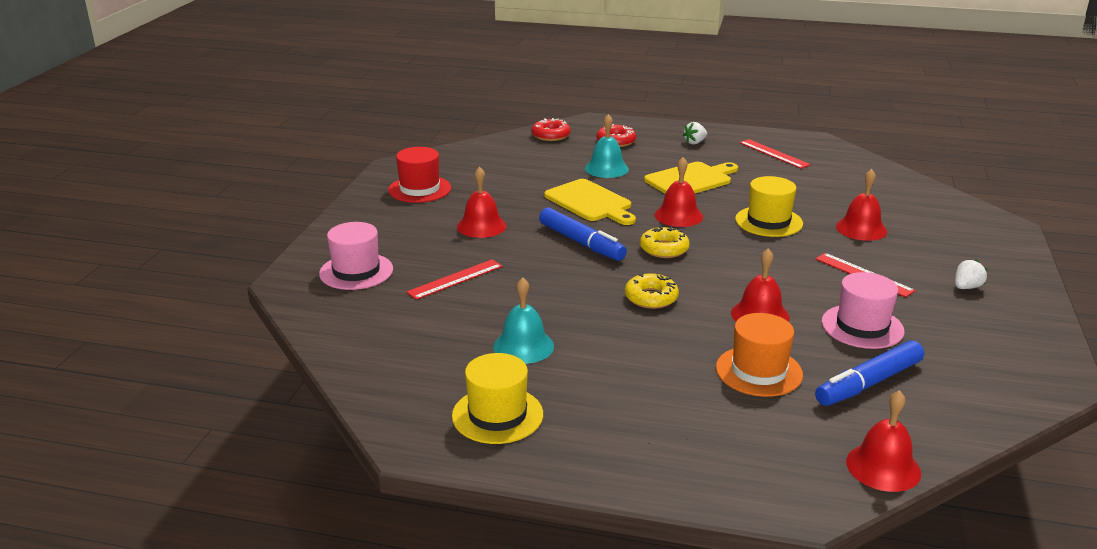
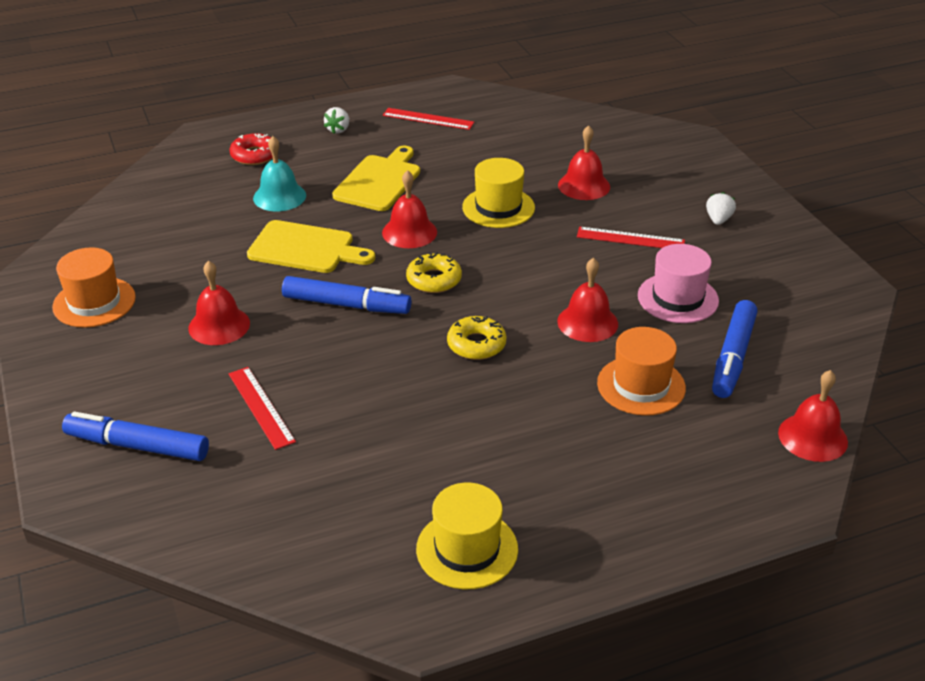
camera: 35 degrees left, 10 degrees up
(356, 271) = (137, 446): pink hat -> blue marker
(419, 189) = (94, 302): red hat -> orange hat
(455, 279) = (261, 407): red ruler -> red ruler turned 45 degrees counterclockwise
(523, 346) = (413, 457): turquoise bell -> none
(550, 135) = (173, 171): red donut -> none

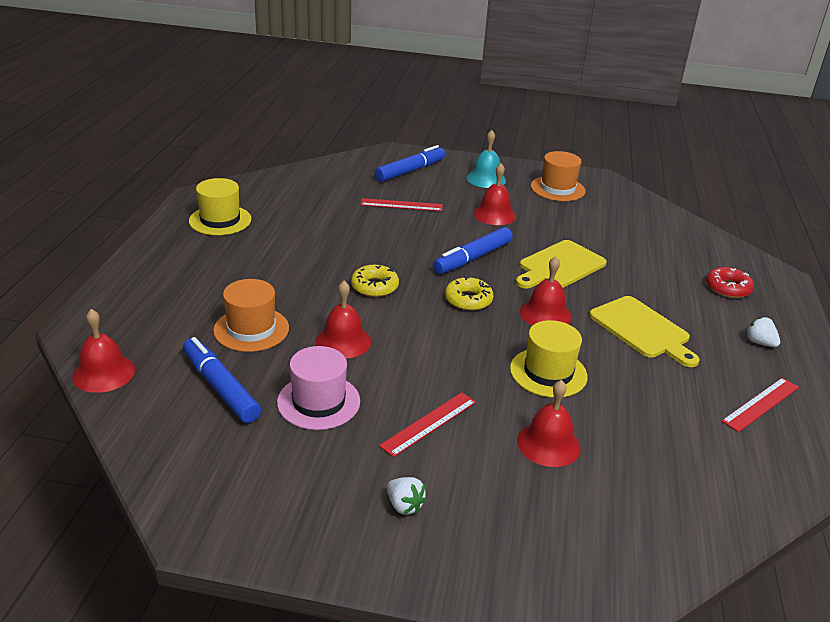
camera: 120 degrees right, 5 degrees down
(279, 196) = (647, 278): turquoise bell -> turquoise bell (486, 179)

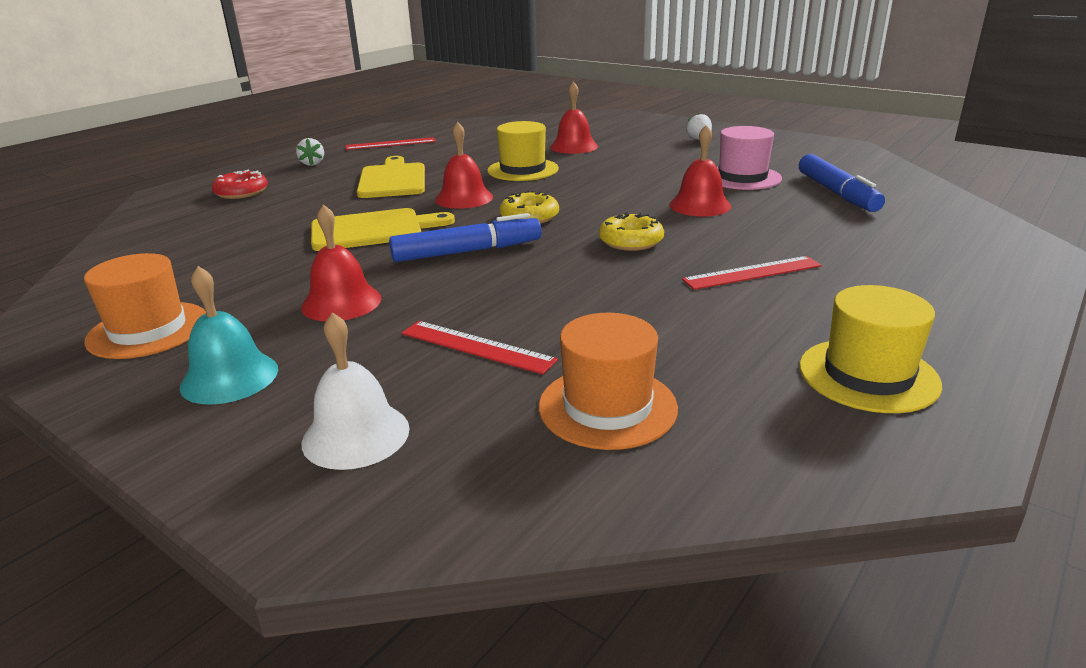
camera: 150 degrees left, 5 degrees down
(104, 373) = (970, 214): red bell -> none
(251, 329) = (804, 224): orange hat -> orange hat (607, 407)
(410, 171) = (356, 435): blue marker -> white bell
(429, 423) = (654, 161): red ruler -> red ruler (752, 273)

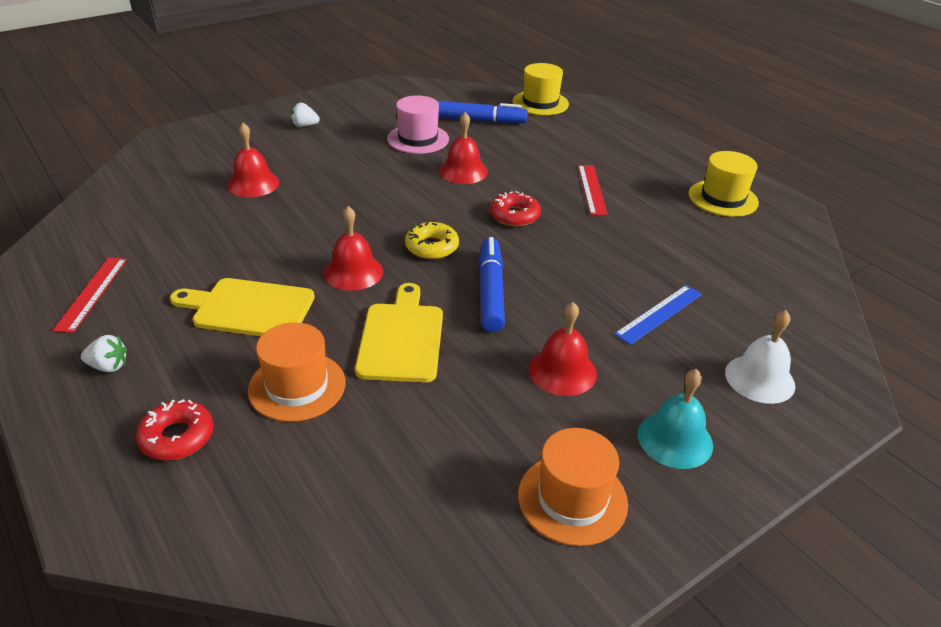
camera: 75 degrees left, 10 degrees up
(476, 347) = (659, 314): red ruler -> blue ruler
(523, 170) = (298, 225): yellow hat -> yellow hat (540, 103)
(607, 407) = (741, 280): orange hat -> orange hat (297, 386)
(631, 241) = (515, 216): yellow donut -> red donut

